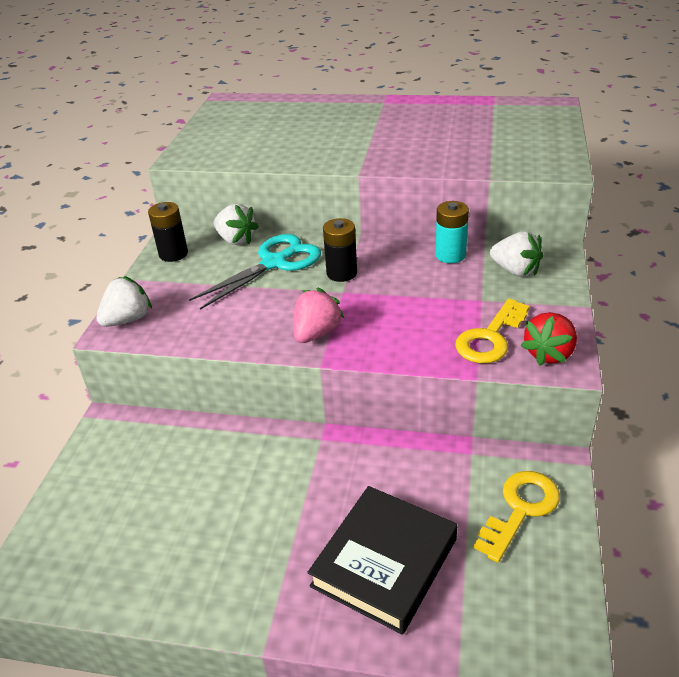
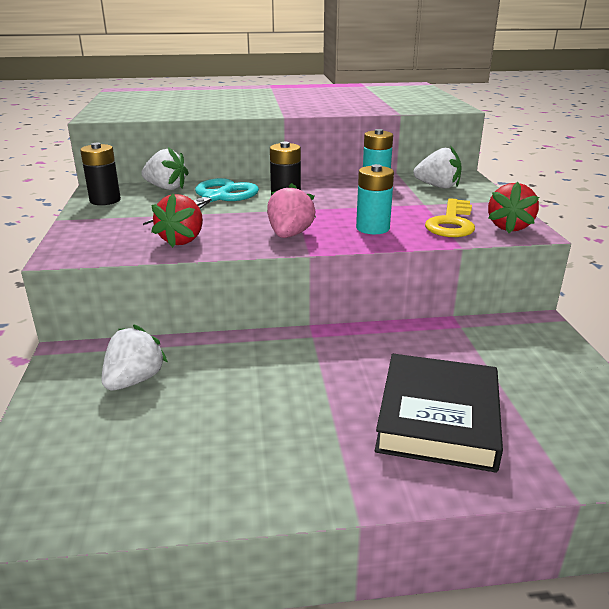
camera: 20 degrees left, 10 degrees down
(128, 319) = (79, 244): white strawberry -> white strawberry (134, 380)
(216, 327) = (182, 240): none -> red strawberry
(403, 334) = (372, 228): none -> turquoise battery
(520, 509) = (533, 358): yellow key -> none

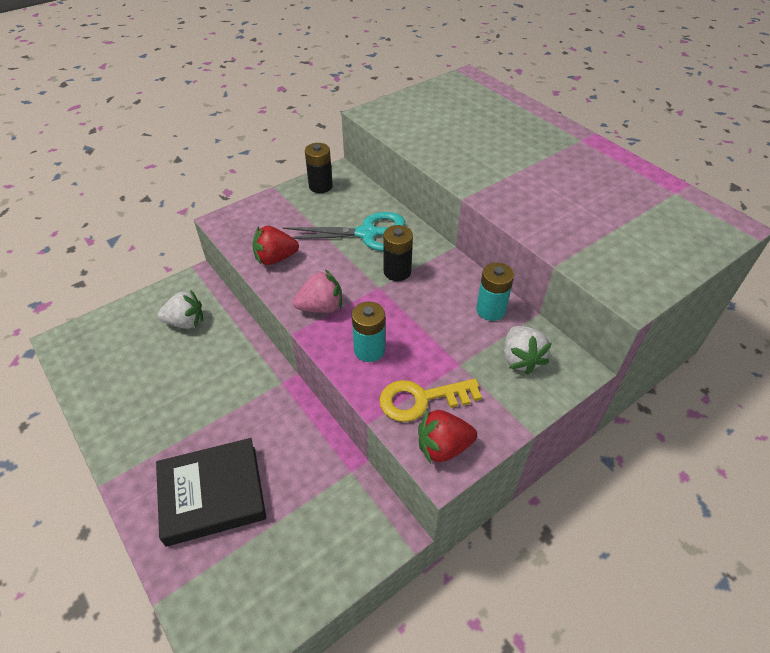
camera: 60 degrees right, 20 degrees up
(166, 188) = (368, 199): white strawberry -> none

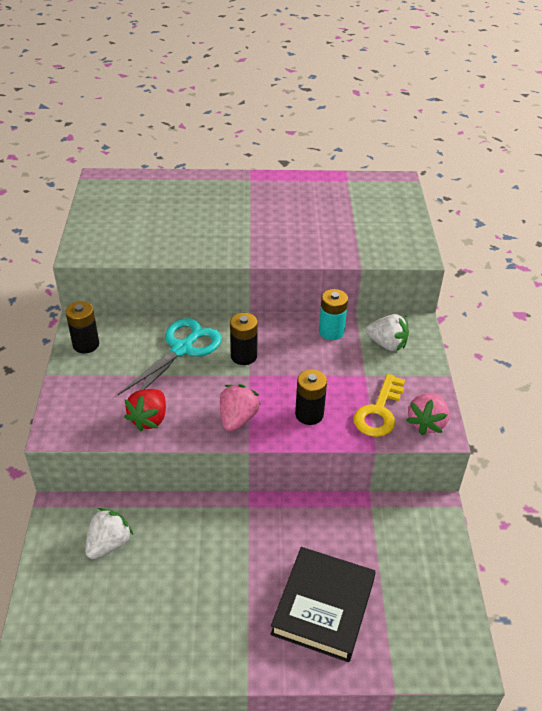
camera: 55 degrees left, 5 degrees down
(369, 350) = (309, 414): turquoise battery -> black battery
(443, 447) = (426, 423): red strawberry -> pink strawberry

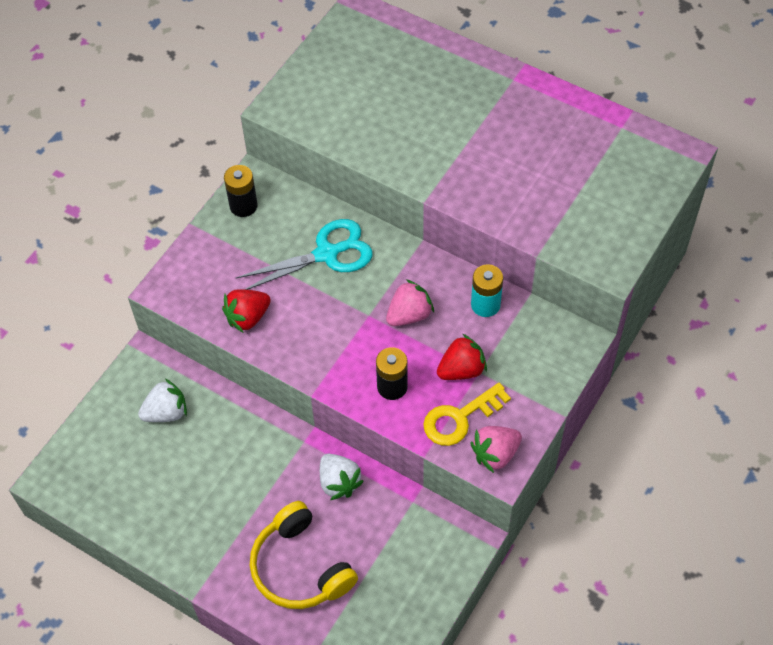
camera: 35 degrees right, 15 degrees up
(237, 419) = (324, 357): pink strawberry -> pink strawberry (409, 315)
(244, 356) = (378, 291): black battery -> none
(323, 607) = (300, 567): black book -> yellow headphones
(351, 379) = (461, 370): none -> red strawberry
(387, 344) = (530, 347): white strawberry -> white strawberry (339, 482)

